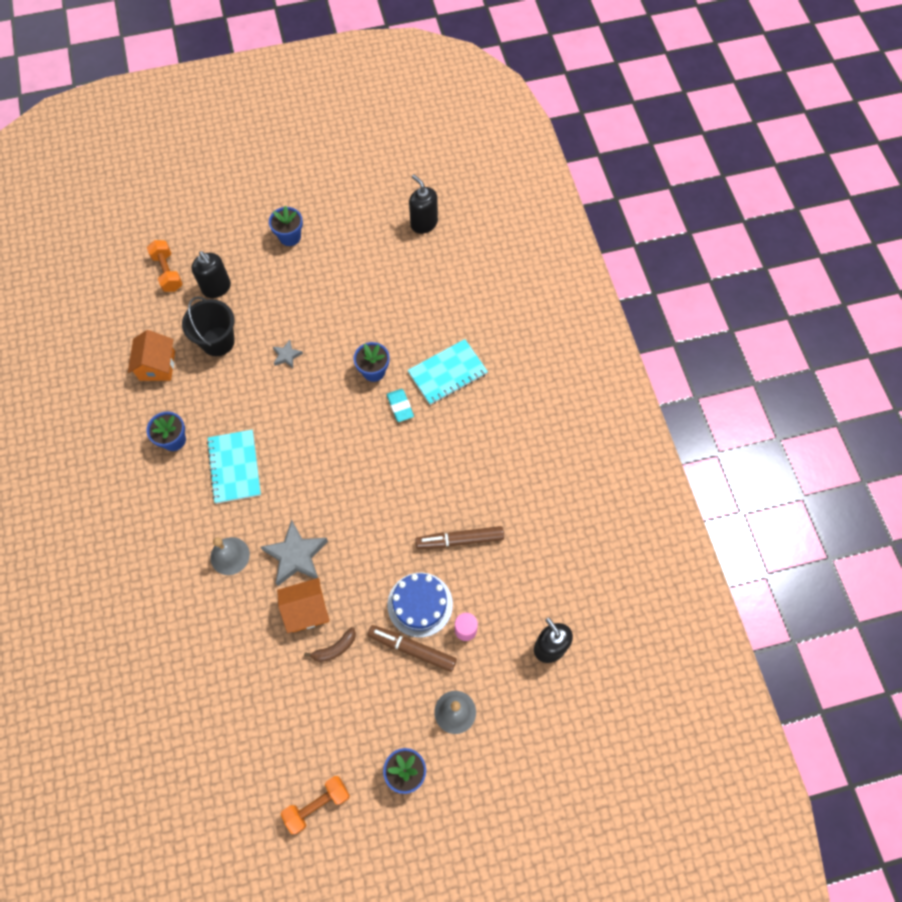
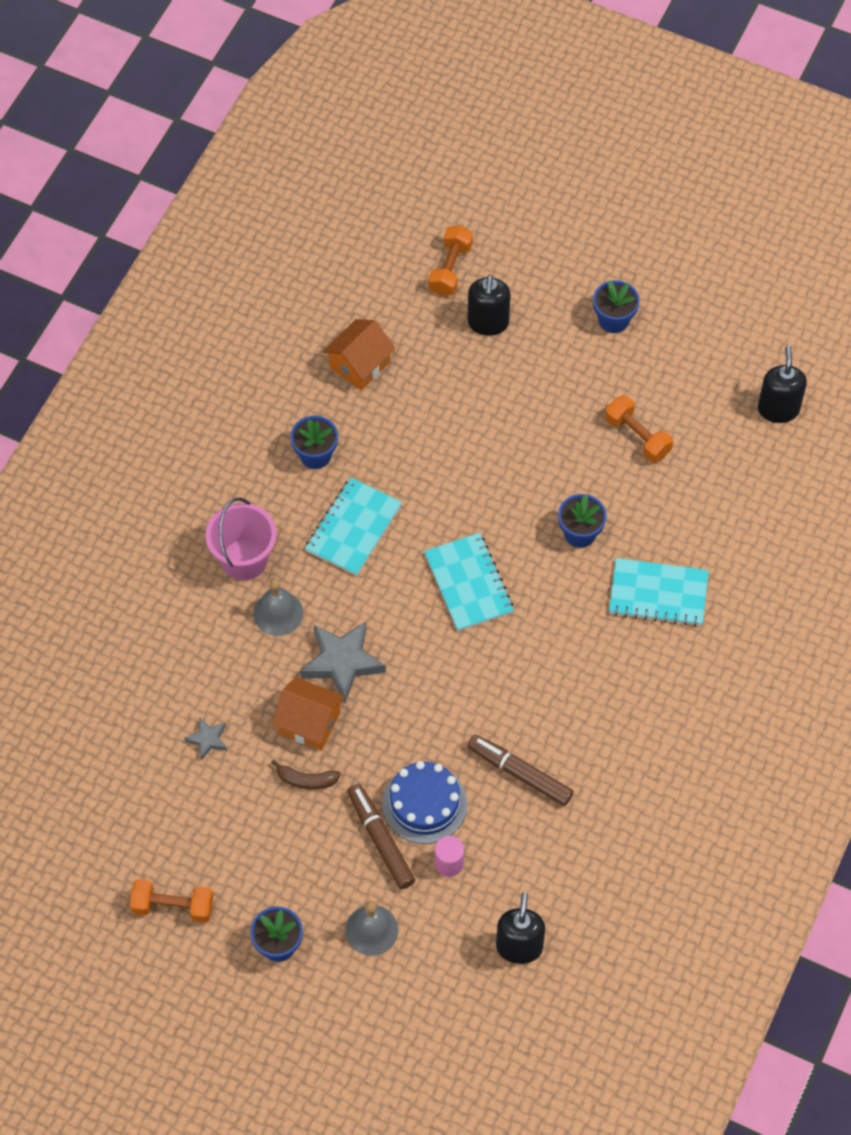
camera: 40 degrees right, 5 degrees down
(180, 538) = (244, 559): none -> pink bucket
(217, 341) = (442, 383): black bucket -> none
(287, 356) = (501, 450): grey star -> grey star (208, 739)
(333, 449) = (468, 583): none -> turquoise notebook
(359, 292) = (637, 436): none -> orange dumbbell
(400, 406) = (576, 591): turquoise eraser -> none

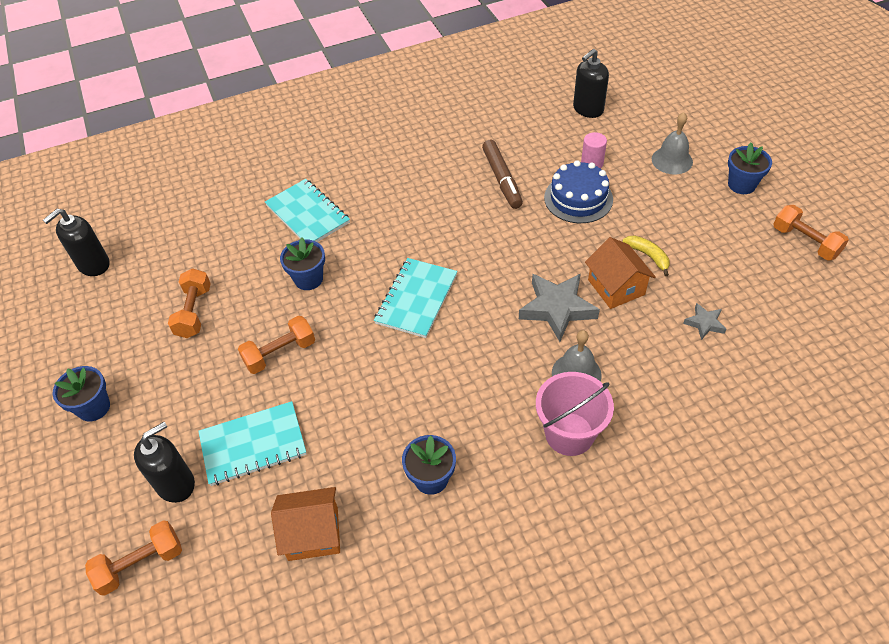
camera: 135 degrees left, 10 degrees down
(306, 780) = (648, 256): brown banana -> yellow banana
(353, 528) = (458, 395): turquoise notebook -> turquoise notebook (253, 444)
(380, 839) = (625, 197): brown marker -> none
(526, 457) = (280, 353): none -> orange dumbbell

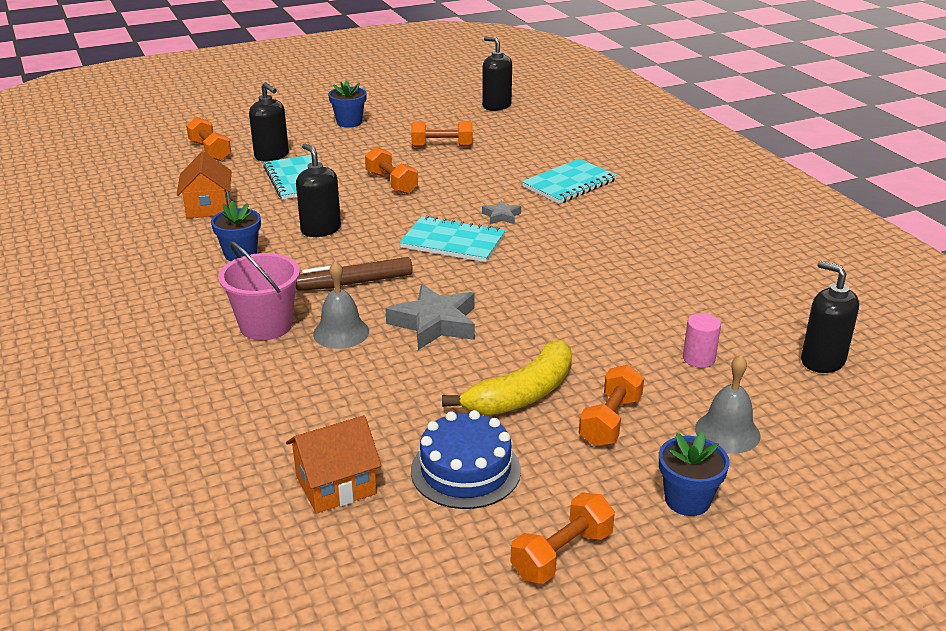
camera: 85 degrees right, 20 degrees down
(308, 279) = (480, 189): blue flower pot -> none
(381, 409) = (320, 229): none -> black soap dispenser
(502, 179) = (649, 290): brown marker -> brown marker (355, 283)
(578, 198) = (624, 345): blue cake -> blue cake (465, 470)
(616, 287) = (467, 366): orange house -> orange house (335, 485)
(648, 256) = (522, 394): yellow banana -> yellow banana, size x1.91
(671, 212) = (610, 421): none -> orange dumbbell
(704, 323) = (403, 431): grey star -> grey star (501, 216)

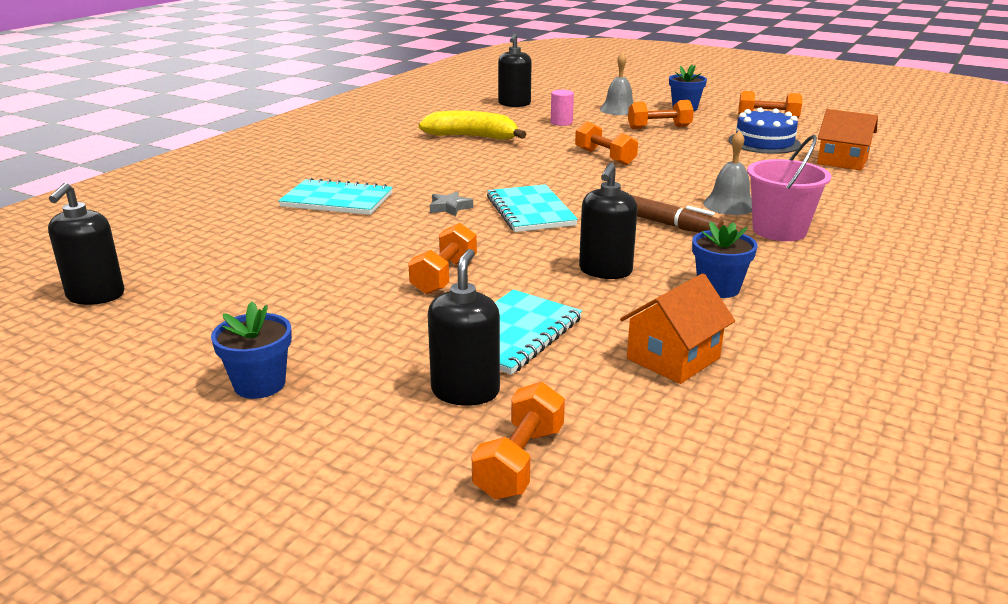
camera: 125 degrees left, 5 degrees down
(435, 323) = (658, 183): grey star -> none
(442, 146) = (295, 284): orange dumbbell -> orange dumbbell (605, 157)
(522, 394) = (679, 146): yellow banana -> yellow banana (472, 137)

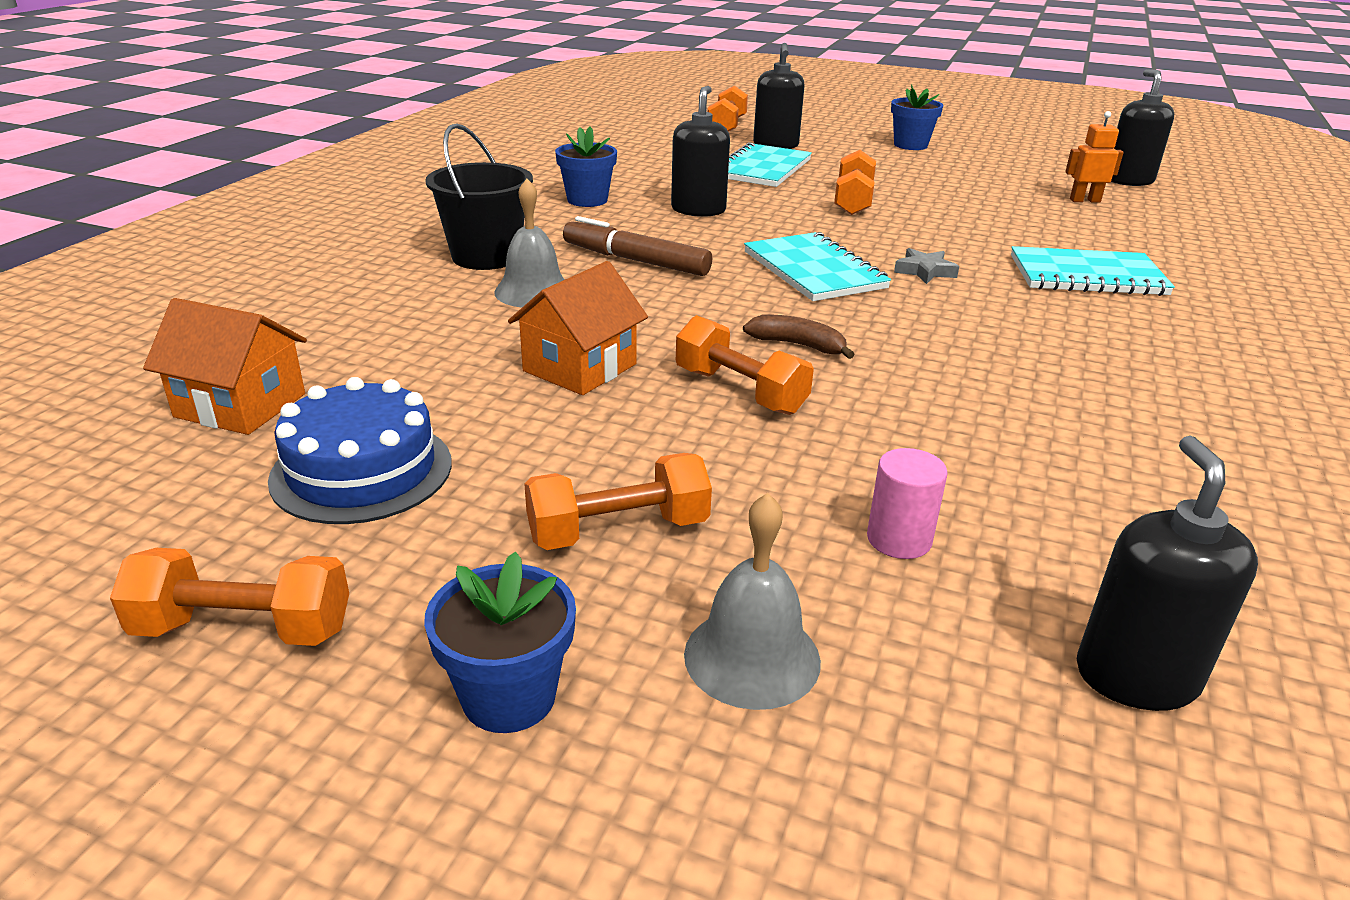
camera: 170 degrees right, 5 degrees up
(204, 268) = (1084, 200): none -> orange robot
(472, 137) = (1065, 447): yellow banana -> none
(566, 172) = (798, 345): none -> brown banana
(673, 358) = (637, 161): orange house -> orange house (579, 368)
(779, 230) = (486, 256): pink bucket -> black bucket

